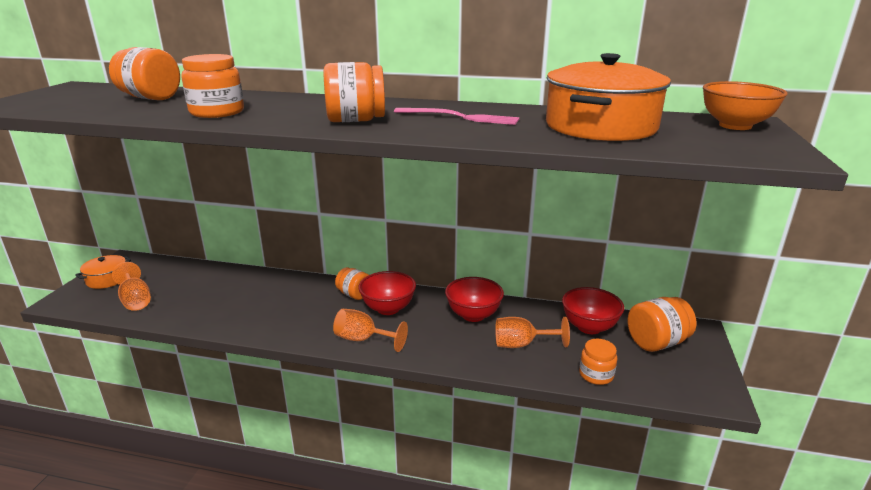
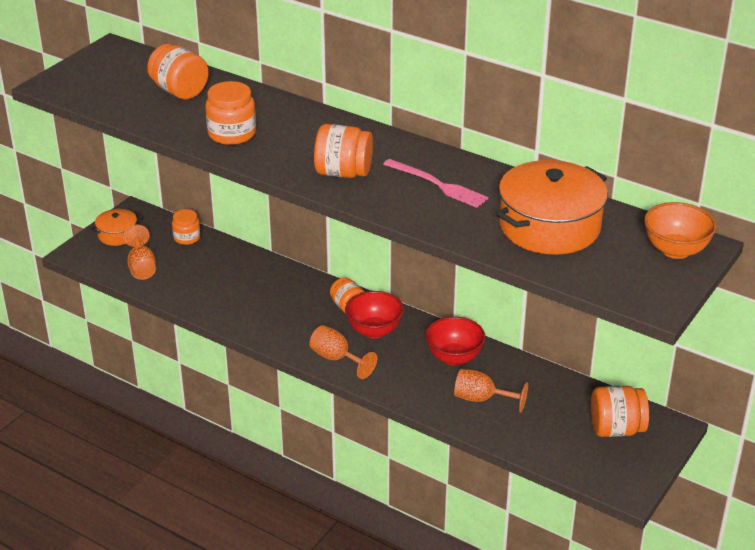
camera: 20 degrees right, 10 degrees up
(589, 327) = (561, 397): red bowl -> none
(596, 374) = (530, 444): orange jar -> orange jar (187, 238)

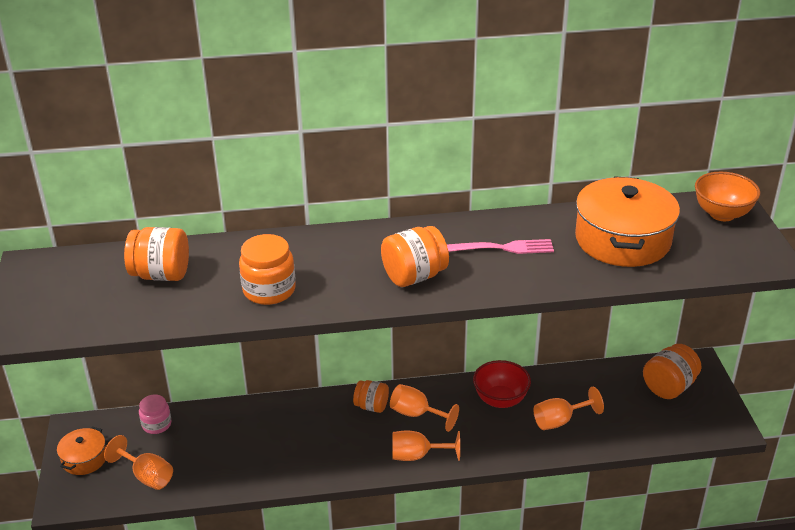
camera: 40 degrees left, 0 degrees up
(187, 238) = (156, 424): orange jar -> pink jar
(374, 331) = (416, 414): red bowl -> orange goblet

